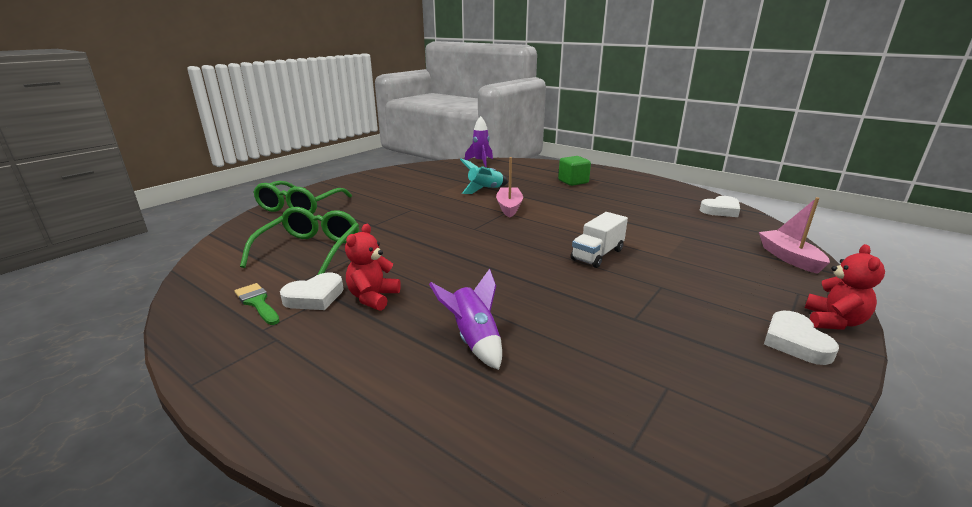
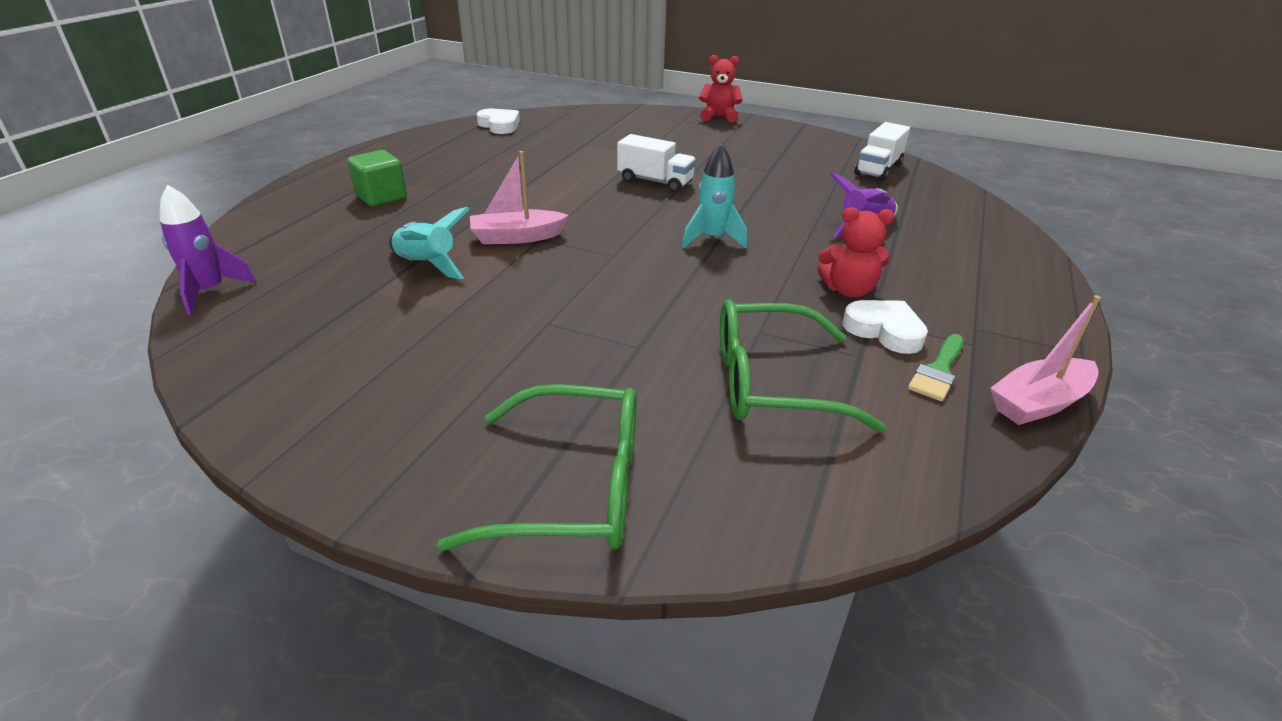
camera: 105 degrees left, 10 degrees up
(482, 261) = (712, 239): none -> turquoise rocket
(651, 415) = (878, 169): none -> white truck
(789, 258) = (617, 115): pink boat -> pink boat (1038, 403)
(795, 342) = (757, 129): white heart -> none

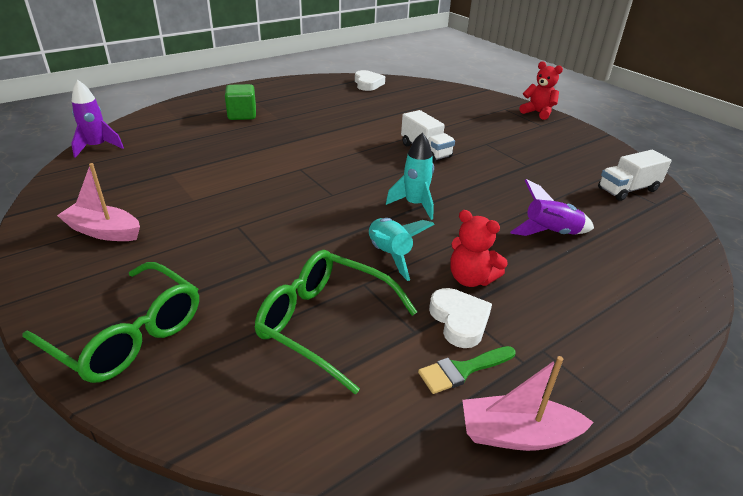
camera: 30 degrees right, 0 degrees up
(427, 265) = (216, 166): turquoise rocket -> turquoise rocket (389, 255)
(517, 237) = (287, 164): pink boat -> pink boat (104, 231)

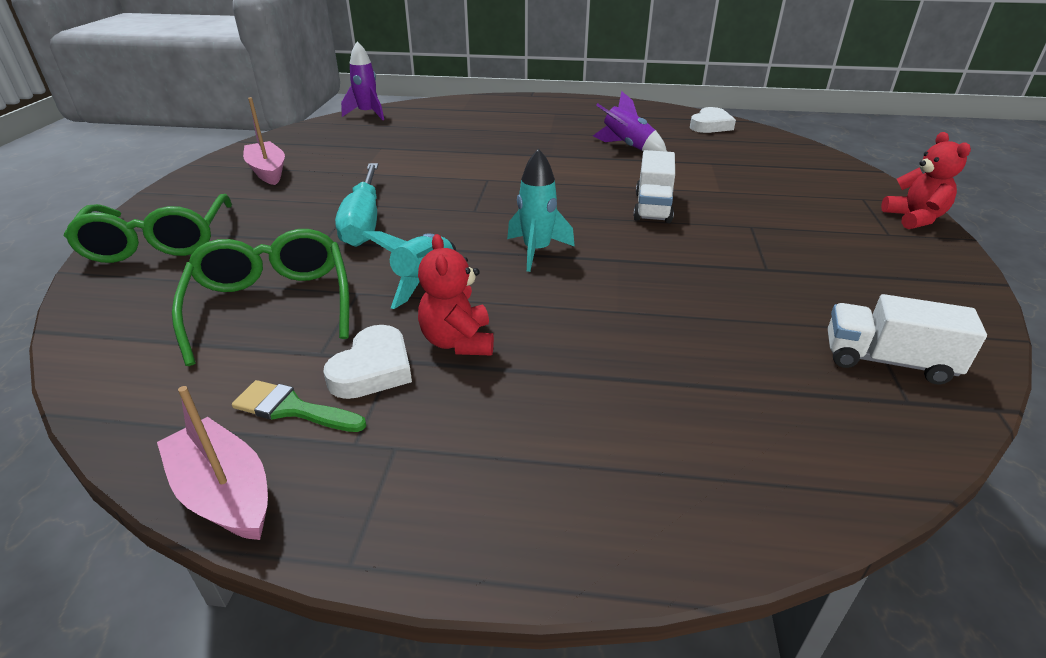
camera: 45 degrees right, 0 degrees up
(242, 115) = (521, 120): green cube -> none
(274, 236) = (363, 223): none -> turquoise screwdriver
(550, 233) = (645, 350): purple rocket -> purple rocket (627, 146)

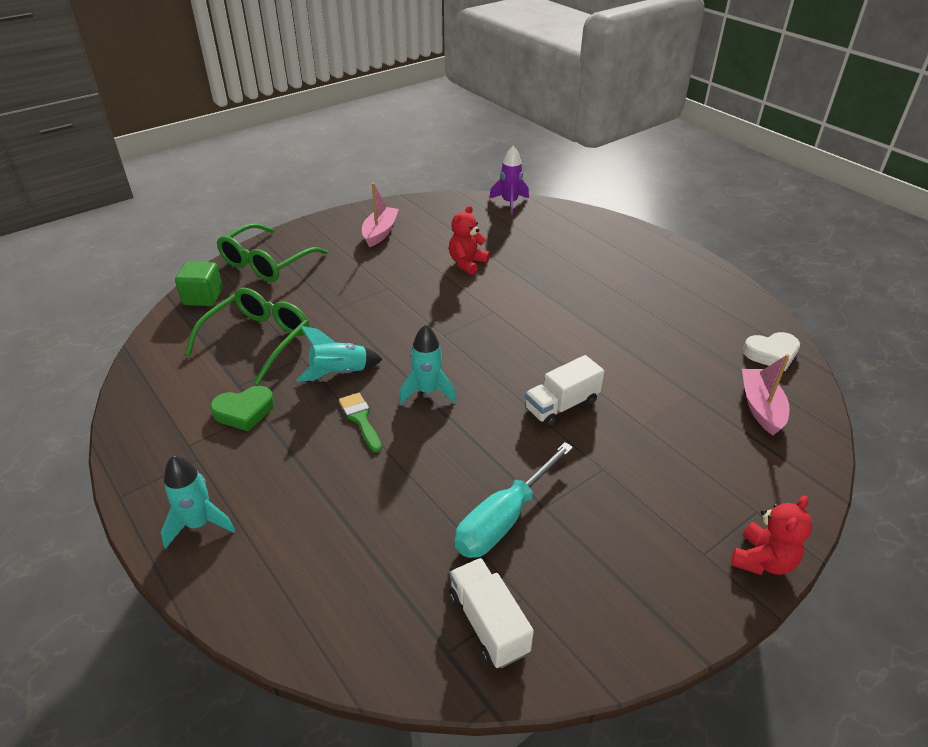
camera: 45 degrees right, 5 degrees up
(111, 306) = (203, 297): none -> green cube
(224, 493) = (125, 431): pink boat -> pink boat (761, 407)
(292, 409) = (191, 409): green brush -> green brush (360, 419)
(363, 223) = (371, 307): turquoise screwdriver -> turquoise screwdriver (503, 520)
(373, 369) = (244, 411): white heart -> green heart
(458, 342) = (298, 424): red teddy bear -> red teddy bear (467, 263)
(517, 500) = (199, 524): none -> turquoise rocket
(627, 146) = (648, 336): purple rocket -> none

